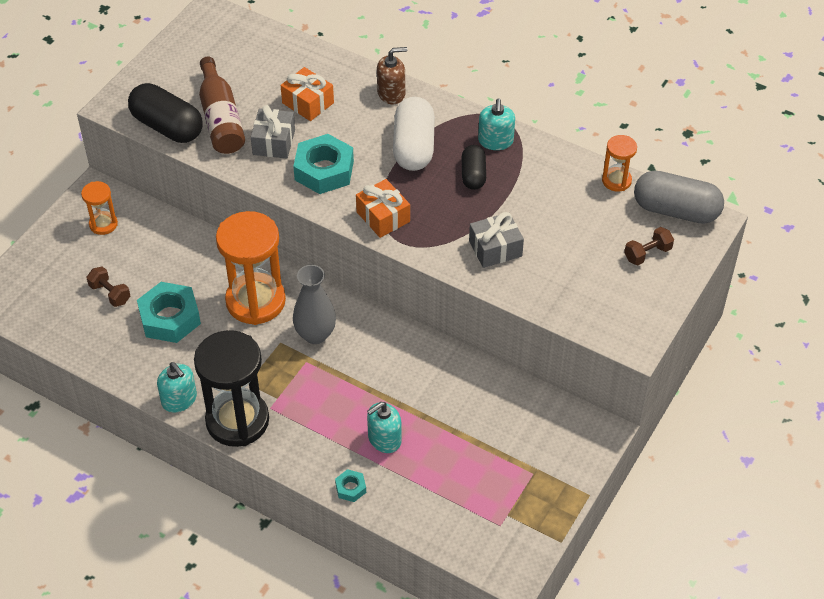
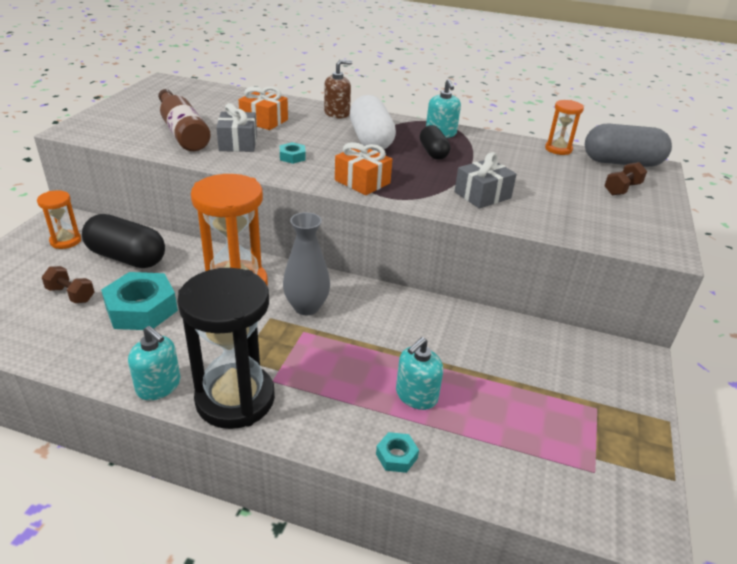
camera: 15 degrees left, 15 degrees down
(167, 127) = (129, 139): black capsule -> black capsule (127, 258)
(324, 170) = (292, 157): turquoise nut -> turquoise nut, size x0.47

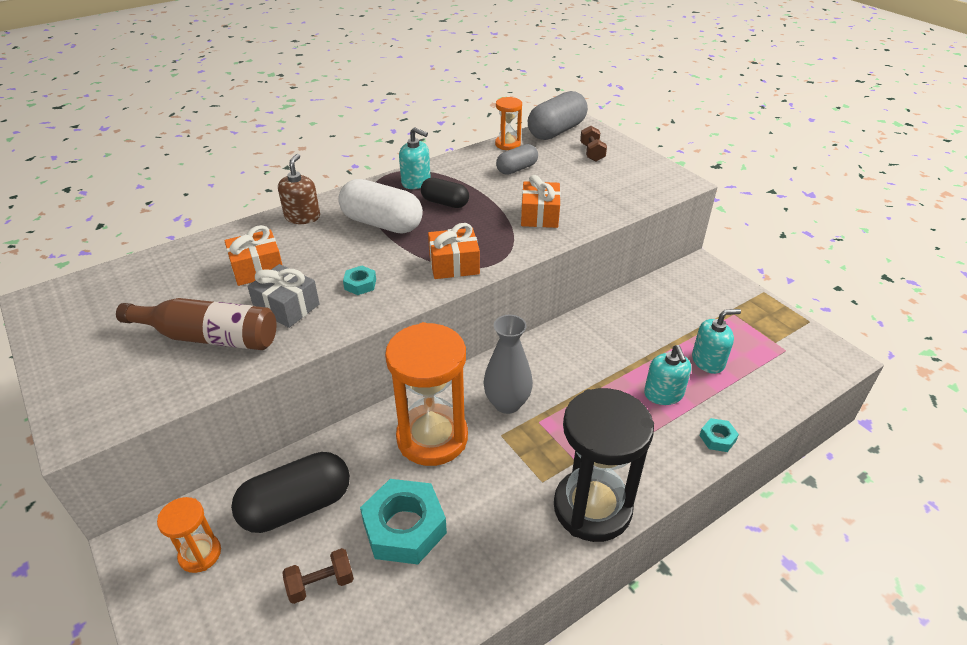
camera: 50 degrees left, 5 degrees up
(158, 386) = (535, 558): turquoise soap dispenser -> turquoise soap dispenser (708, 361)
(482, 195) = (539, 215): grey gift -> orange gift
(530, 164) = (517, 169): none -> grey capsule

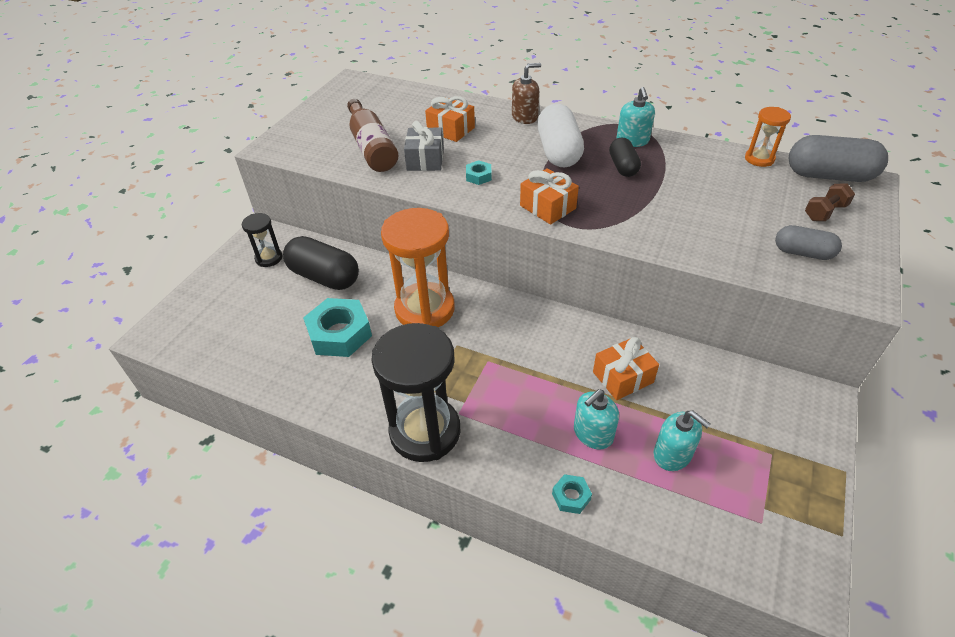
camera: 60 degrees right, 5 degrees up
(200, 554) = (269, 258): orange hourglass -> black hourglass
(321, 583) = (277, 317): brown dumbbell -> none
(507, 403) = (491, 334): grey vase -> none
(517, 169) = (726, 180): grey capsule -> grey capsule (803, 253)
(539, 215) = (671, 222): orange gift -> orange gift (623, 377)

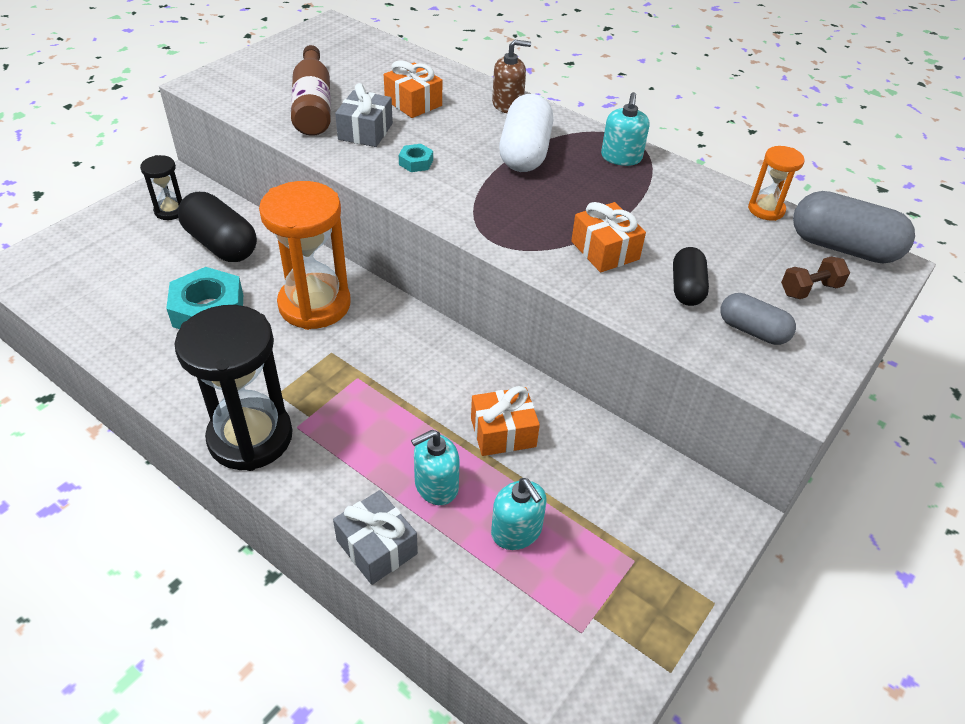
camera: 10 degrees right, 0 degrees up
(548, 207) = (476, 214): orange gift -> orange gift (605, 250)
(571, 496) = (377, 547): turquoise nut -> grey gift
(623, 167) = (591, 185): black capsule -> black capsule (686, 288)

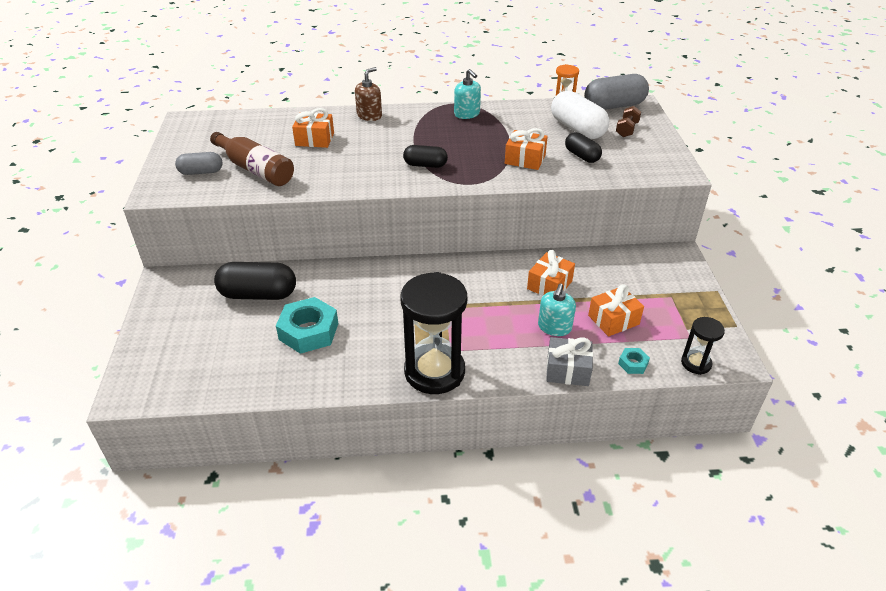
camera: 40 degrees left, 5 degrees down
(170, 211) = (191, 296): black hourglass -> black hourglass (696, 363)
(314, 305) = (367, 290): orange hourglass -> none
(365, 131) = (312, 167): grey gift -> none
(416, 162) = (368, 168): turquoise nut -> turquoise nut (633, 364)
(479, 192) = (425, 165): none -> black capsule
(516, 531) = (613, 320): turquoise soap dispenser -> orange gift
(525, 152) = (417, 135): white capsule -> white capsule (577, 129)
(752, 331) = (630, 158): grey capsule -> grey capsule (201, 172)

